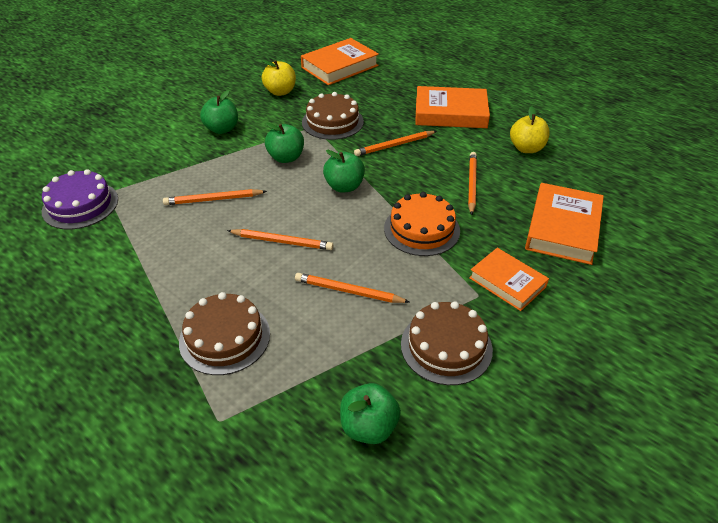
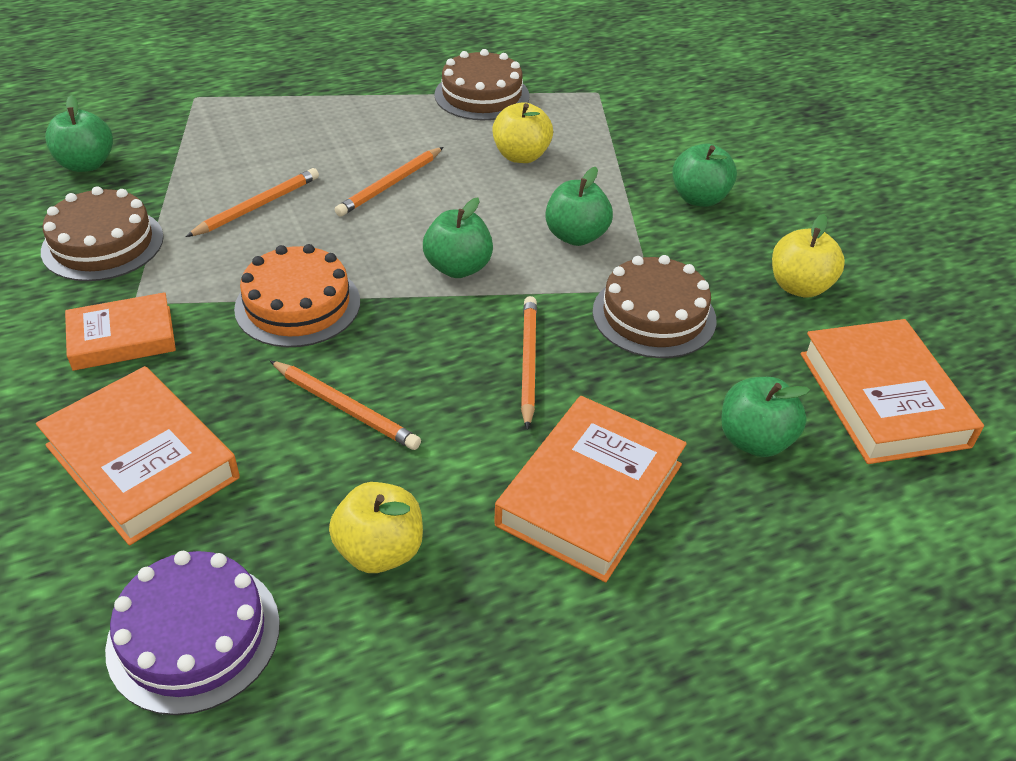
camera: 115 degrees right, 0 degrees up
(80, 205) = (584, 74): purple cake -> purple cake (194, 635)
(213, 199) = (521, 156): orange pencil -> yellow apple
(224, 337) = (284, 118): brown cake -> brown cake (482, 95)
(388, 87) = (754, 440): none -> green apple

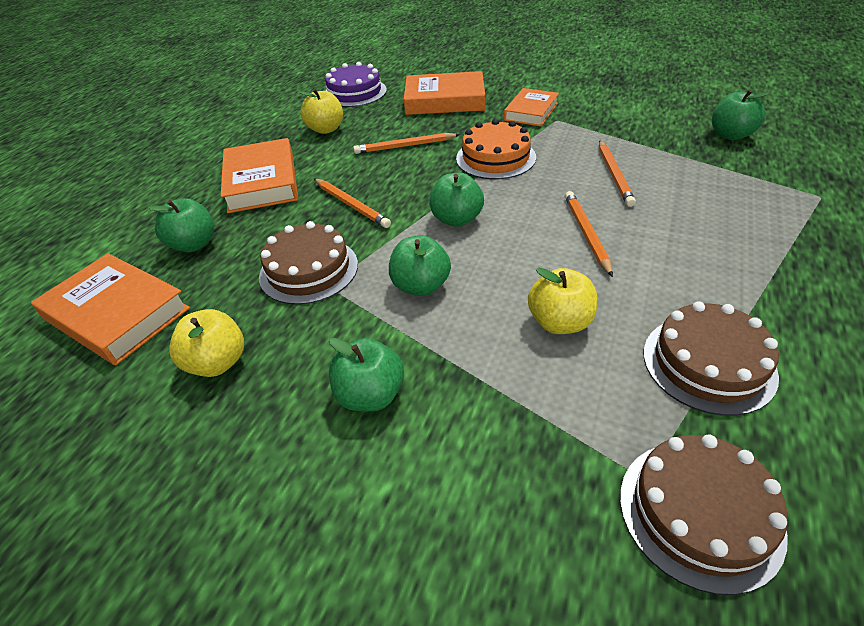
camera: 140 degrees right, 0 degrees up
(103, 244) = (624, 122): brown cake -> brown cake (700, 512)

